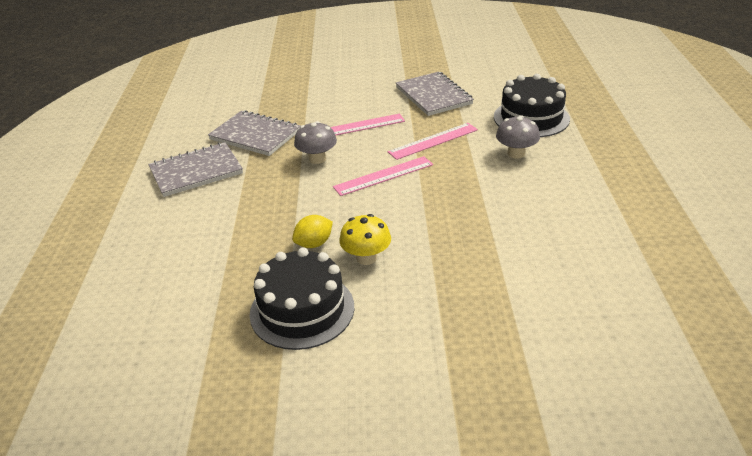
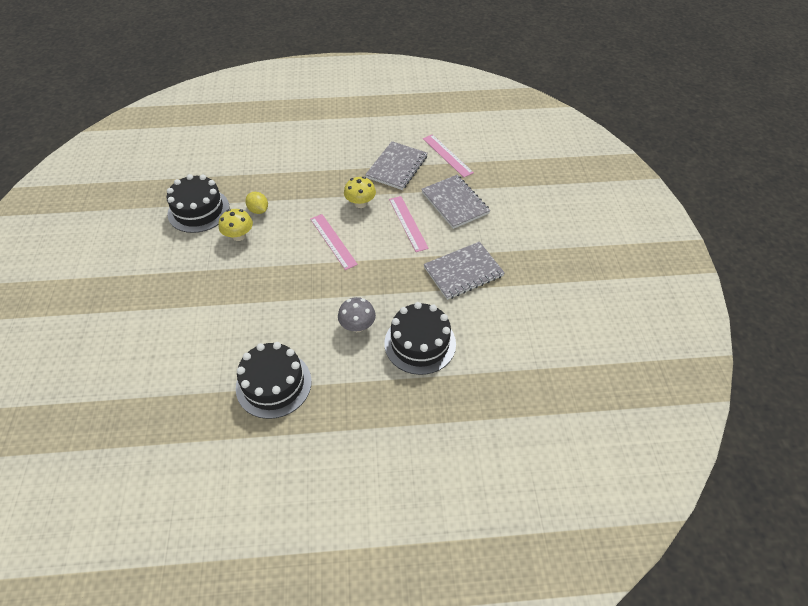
camera: 85 degrees right, 15 degrees up
(196, 171) = (350, 145): grey notebook -> grey notebook (455, 203)
(317, 159) = (360, 203): grey mushroom -> yellow mushroom
(433, 141) = (382, 270): pink ruler -> pink ruler (447, 155)
(612, 204) = (273, 384): none -> black cake

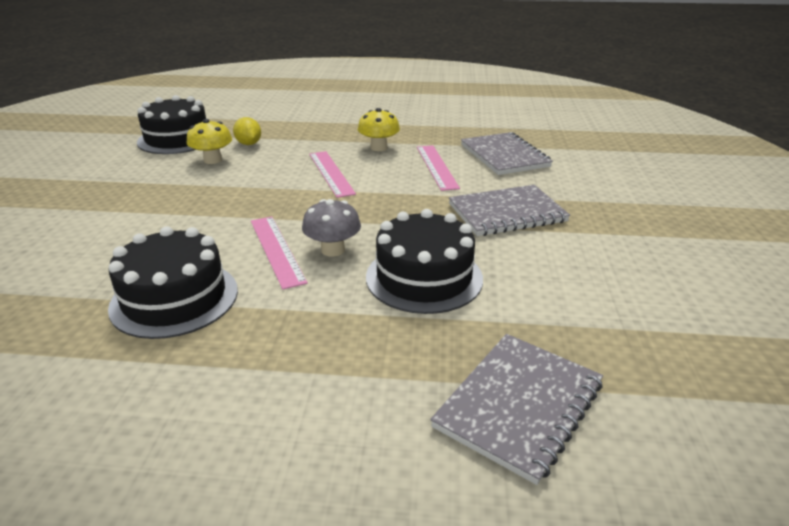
camera: 10 degrees right, 20 degrees down
(397, 167) = (434, 126): grey notebook -> grey notebook (519, 405)
(447, 155) = (500, 122): pink ruler -> pink ruler (277, 250)

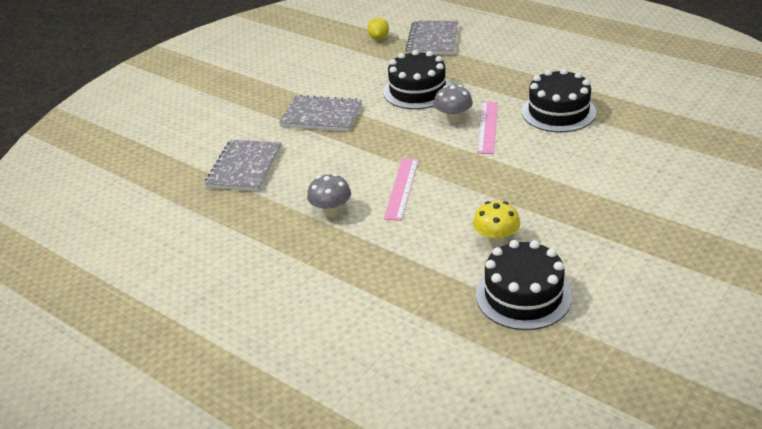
camera: 145 degrees left, 5 degrees up
(249, 144) = (449, 258): yellow lemon -> yellow lemon (379, 38)
(379, 148) = (331, 211): yellow mushroom -> grey mushroom
(436, 167) = (312, 171): pink ruler -> none
(519, 405) = (433, 40): grey notebook -> grey notebook turned 60 degrees counterclockwise

